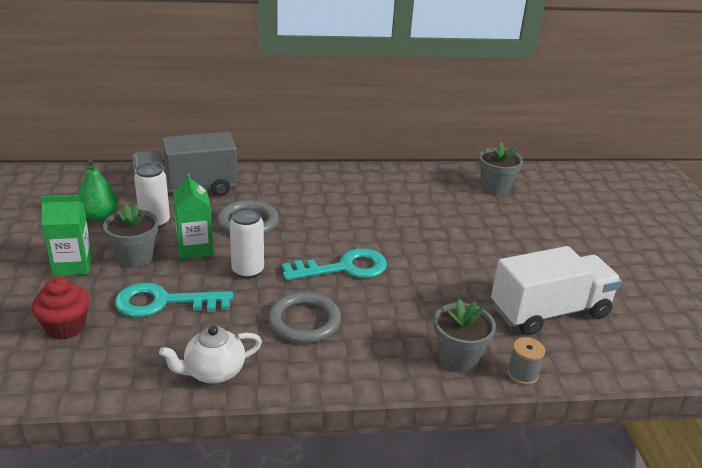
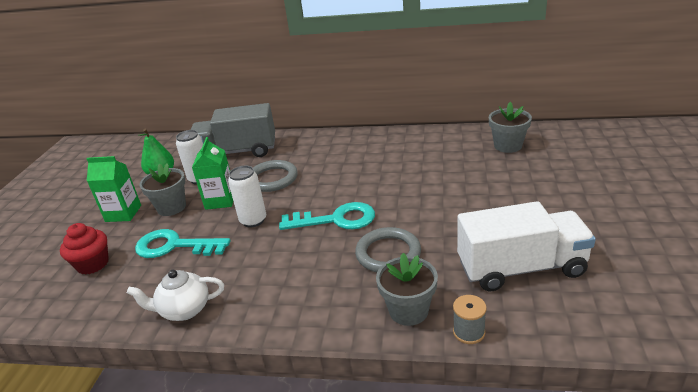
camera: 20 degrees right, 0 degrees up
(304, 321) = (280, 267): grey ring -> grey ring (388, 253)

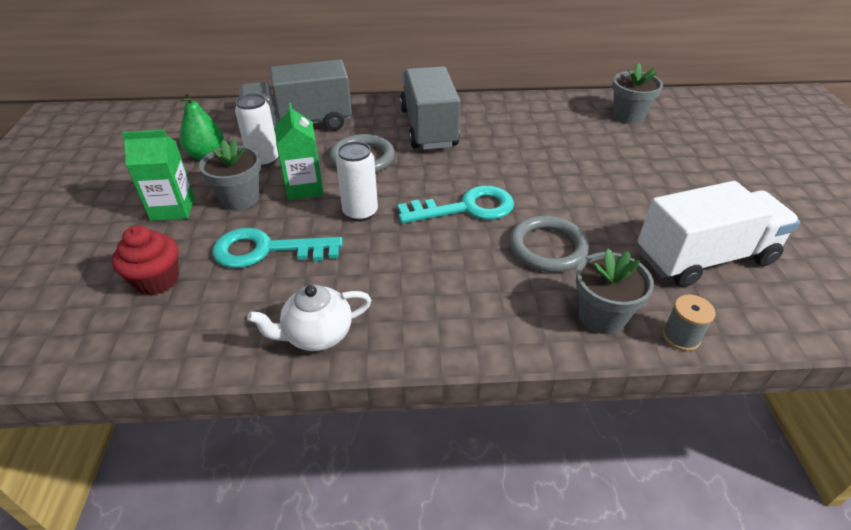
camera: 15 degrees left, 10 degrees up
(334, 155) = (428, 128): none -> grey truck

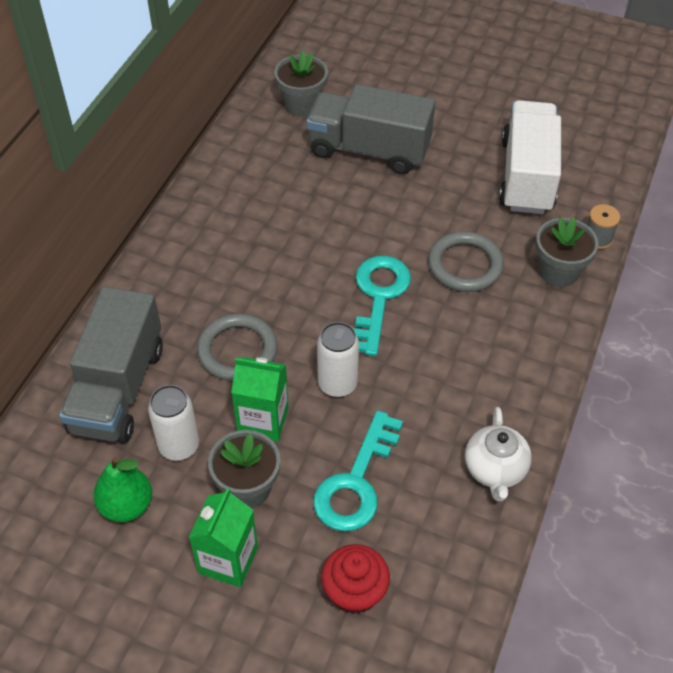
camera: 65 degrees left, 10 degrees up
(428, 128) = (213, 269): grey truck -> grey truck (369, 150)

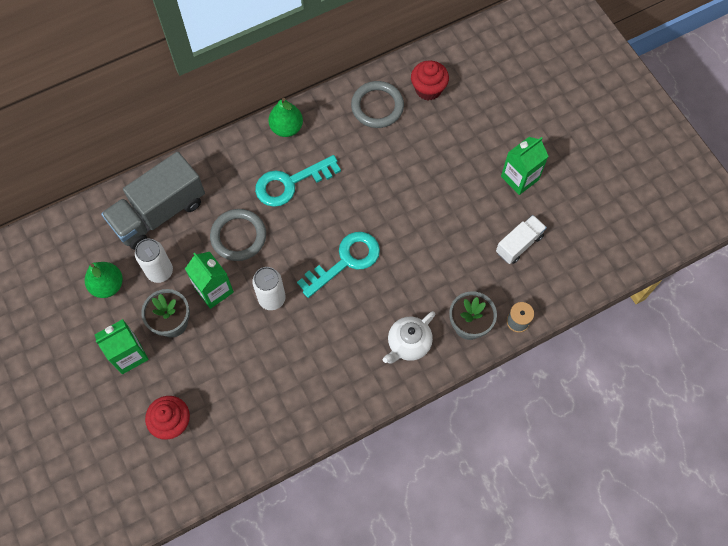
camera: 40 degrees right, 15 degrees up
(187, 219) = (286, 128): none -> green pear
(302, 104) = (428, 89): grey flower pot -> red cupcake
(356, 482) = (228, 363): turquoise key -> turquoise key (290, 183)
(369, 150) = (437, 153): grey truck -> none
(465, 265) = (416, 278): grey ring -> grey ring (377, 106)
(467, 124) = (519, 178): none -> green carton
(495, 470) = (306, 416): white teapot -> white teapot (408, 344)
(526, 176) = (519, 244): white truck -> white truck, size x0.53

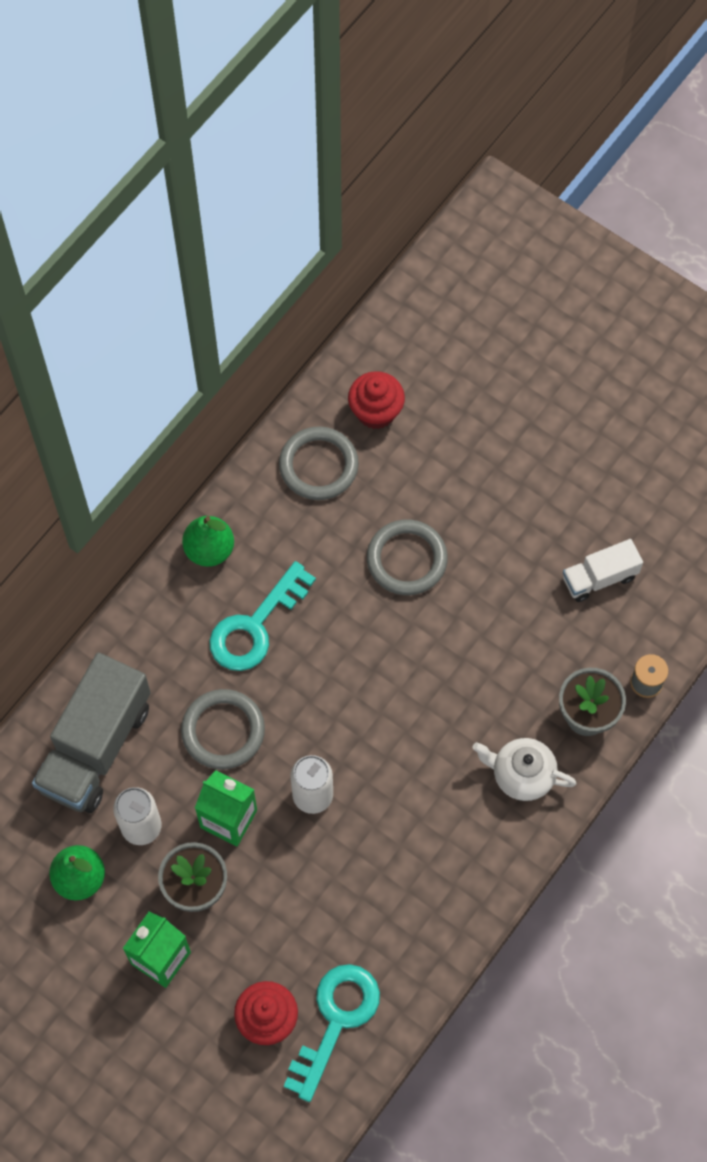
camera: 25 degrees left, 0 degrees up
(345, 261) = (384, 701): turquoise key -> turquoise key (336, 1021)
(402, 183) = (406, 559): none -> grey ring
(408, 344) = (522, 775): white teapot -> white teapot turned 90 degrees clockwise
(519, 178) = (557, 486): green carton -> none
(519, 244) = (599, 578): white truck -> white truck turned 135 degrees counterclockwise

